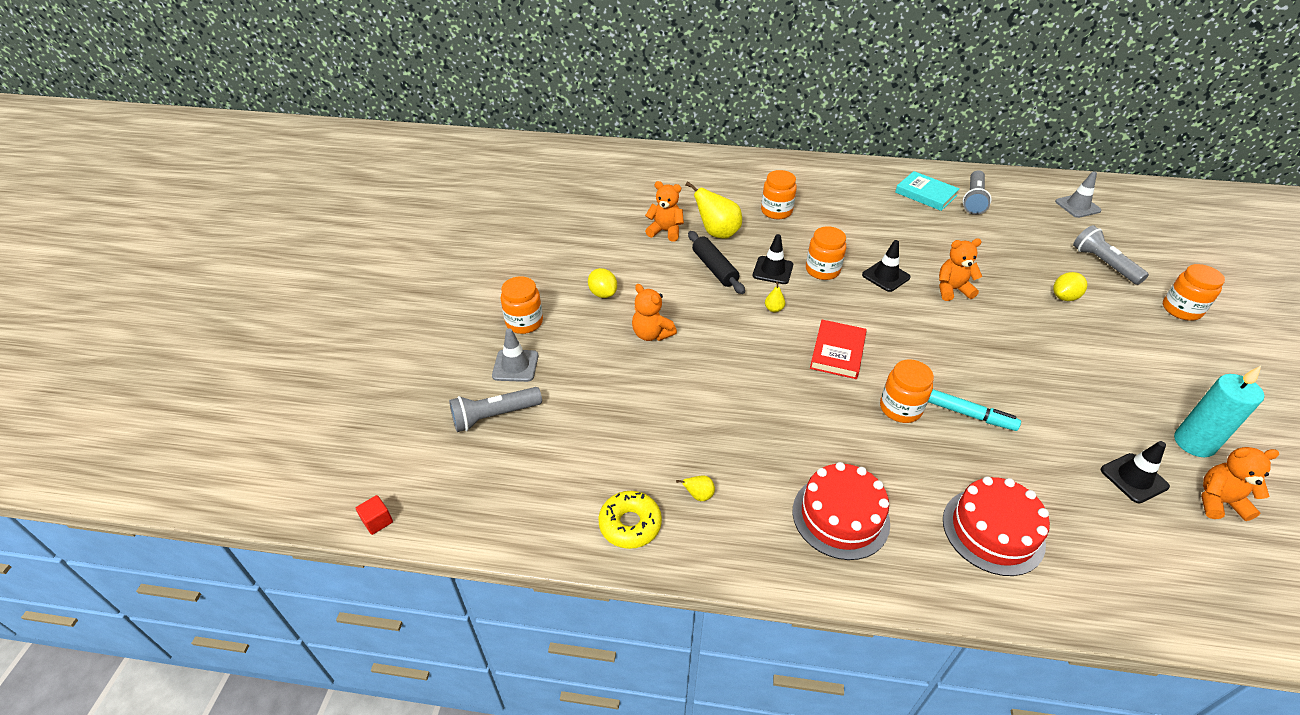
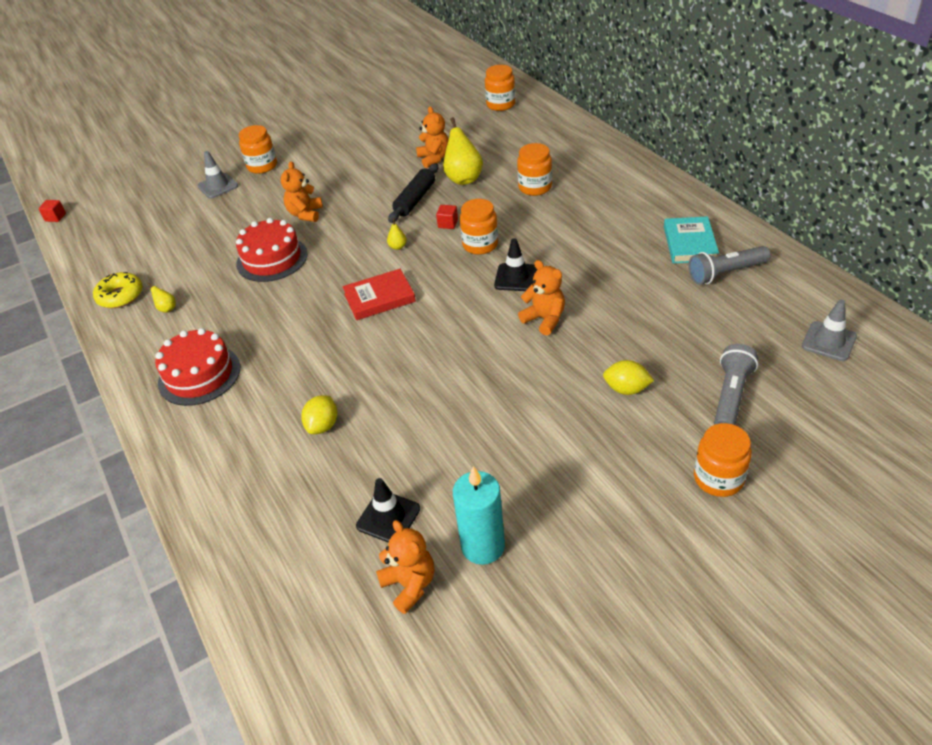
camera: 55 degrees right, 0 degrees up
(494, 416) = (167, 204): grey flashlight -> none
(603, 293) = (326, 175): yellow lemon -> yellow lemon (323, 425)
(772, 270) = (448, 224): black traffic cone -> red cube
(900, 408) = (344, 355): orange jar -> orange jar (501, 104)
(970, 415) = (375, 394): turquoise marker -> none
(993, 531) = (248, 454): red cake -> red cake (272, 259)

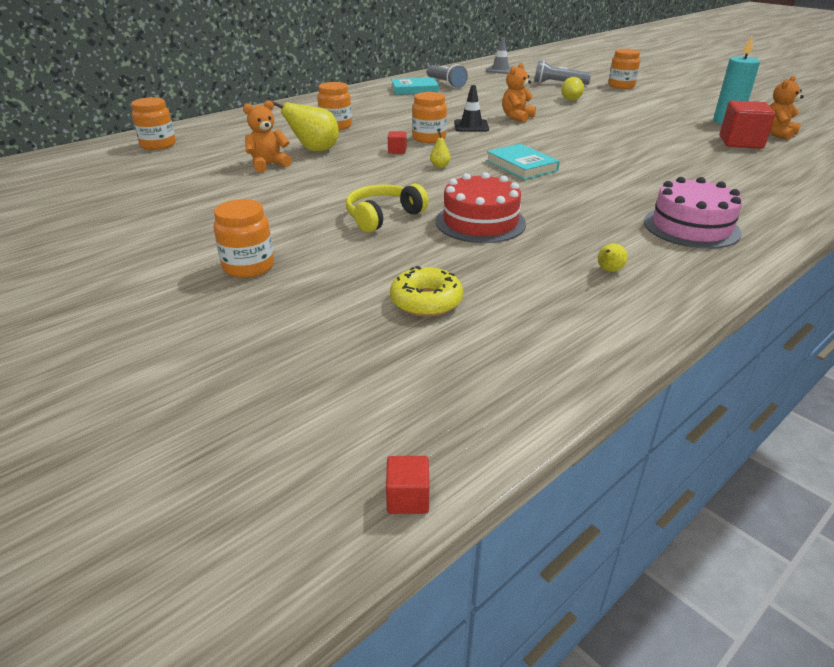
camera: 105 degrees left, 10 degrees down
(120, 296) = (609, 315): yellow donut -> yellow donut (426, 301)
(199, 375) = (691, 227): red cake -> pink cake
(218, 186) = (302, 295): grey traffic cone -> none
(305, 214) = (383, 217): orange teddy bear -> yellow headphones
(323, 425) = (690, 168): yellow lemon -> none
(379, 298) = (521, 166): red book -> turquoise book
(388, 517) = (740, 142): black traffic cone -> red cube
(415, 199) = (353, 166): black rolling pin -> none

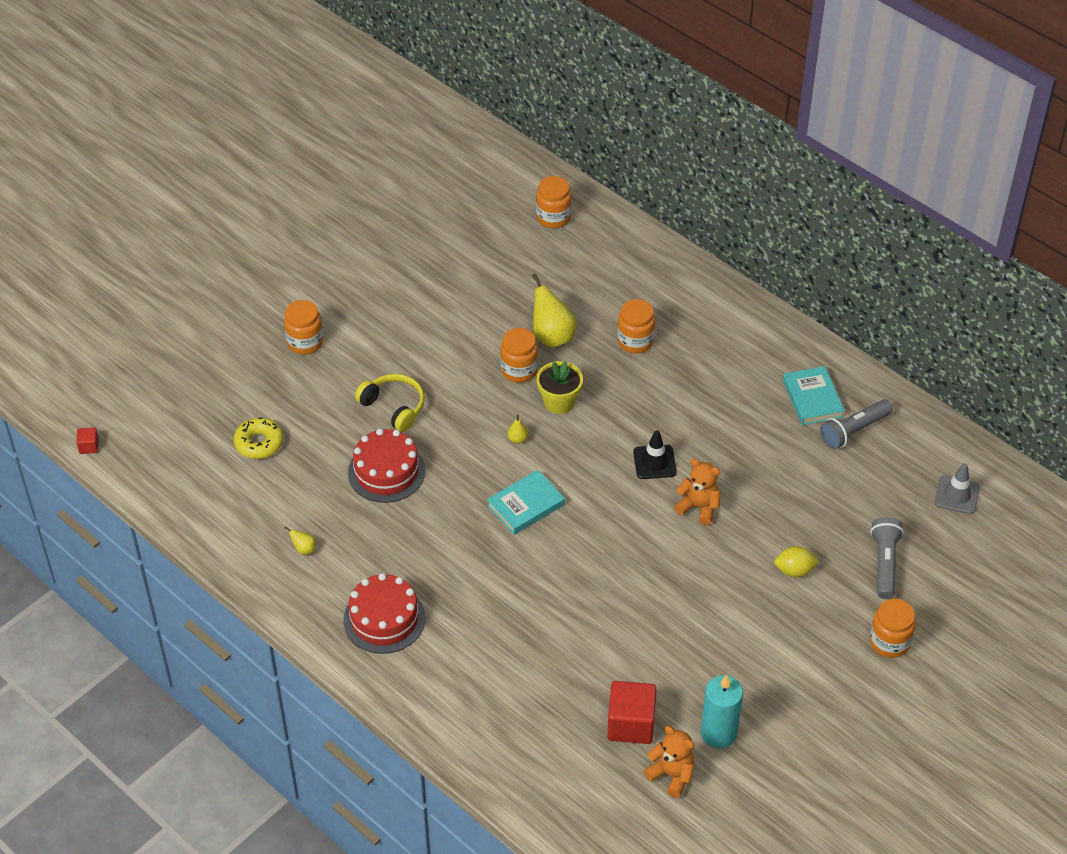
camera: 85 degrees right, 15 degrees up
(268, 165) = (507, 310): orange teddy bear -> none
(397, 151) = (559, 402): red cube -> yellow flower pot
(429, 138) = (604, 426): orange jar -> orange jar (519, 370)
(691, 227) = (384, 619): pink cake -> red cake

